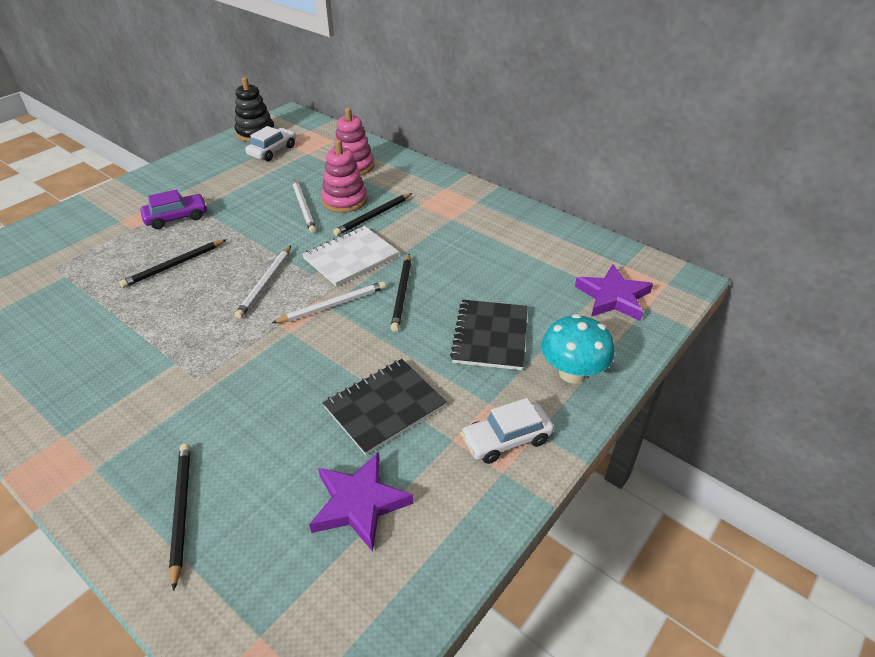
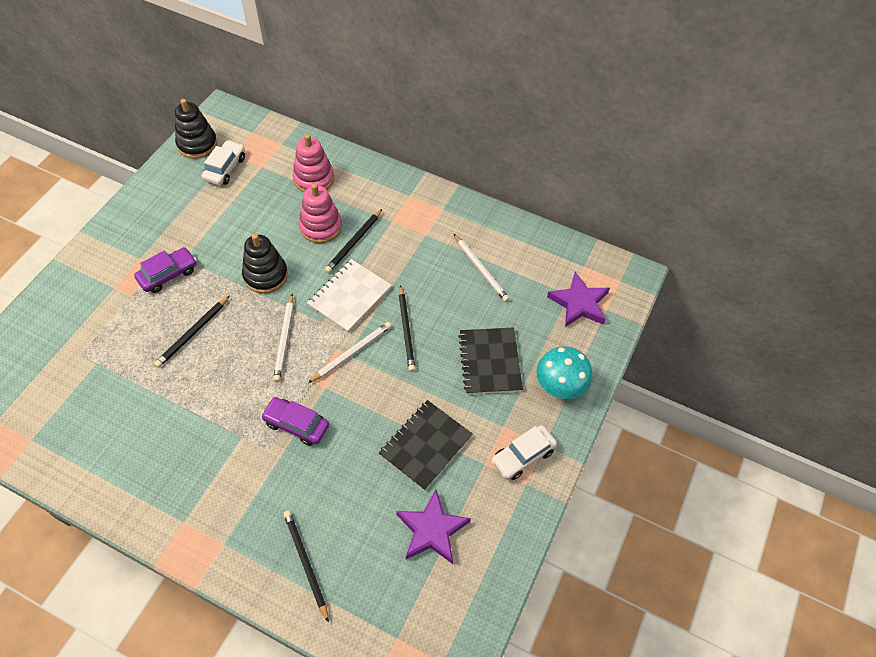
camera: 15 degrees left, 15 degrees up
(241, 361) = (296, 425): none -> purple car
(271, 230) = (265, 275): none -> black stacking toy
(304, 207) = (285, 242): white pencil -> white pencil (481, 269)

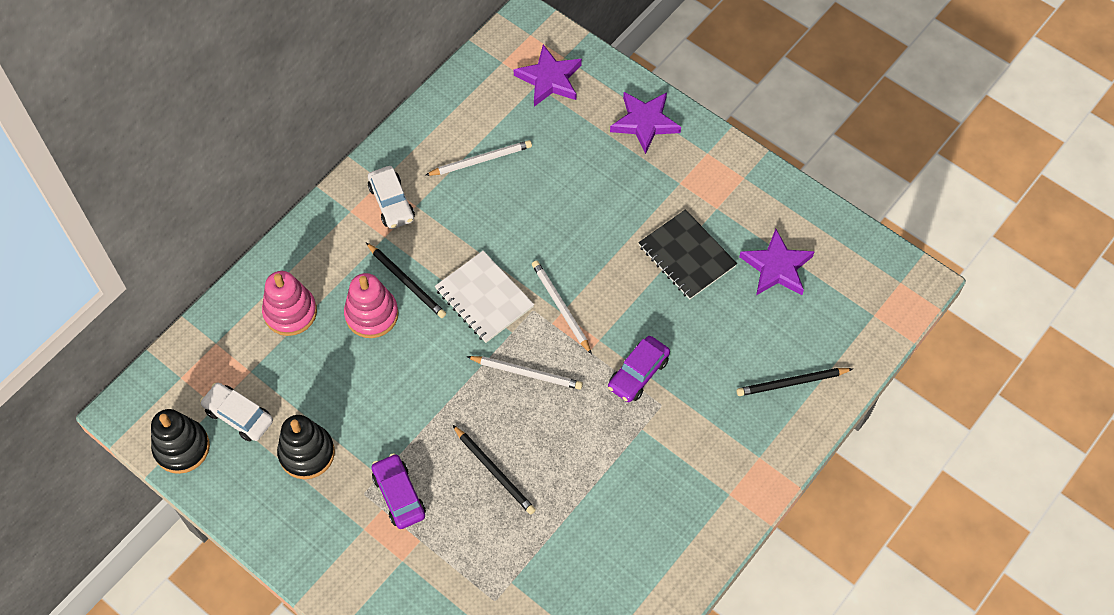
camera: 75 degrees left, 5 degrees up
(265, 275) = (430, 384): black stacking toy -> black stacking toy (307, 453)
(406, 330) = (544, 248): black pencil -> none
(490, 362) = (602, 178): black notebook -> none
(523, 456) = (715, 173): white car -> white car (392, 203)
(560, 386) = (645, 122): turquoise mushroom -> purple star

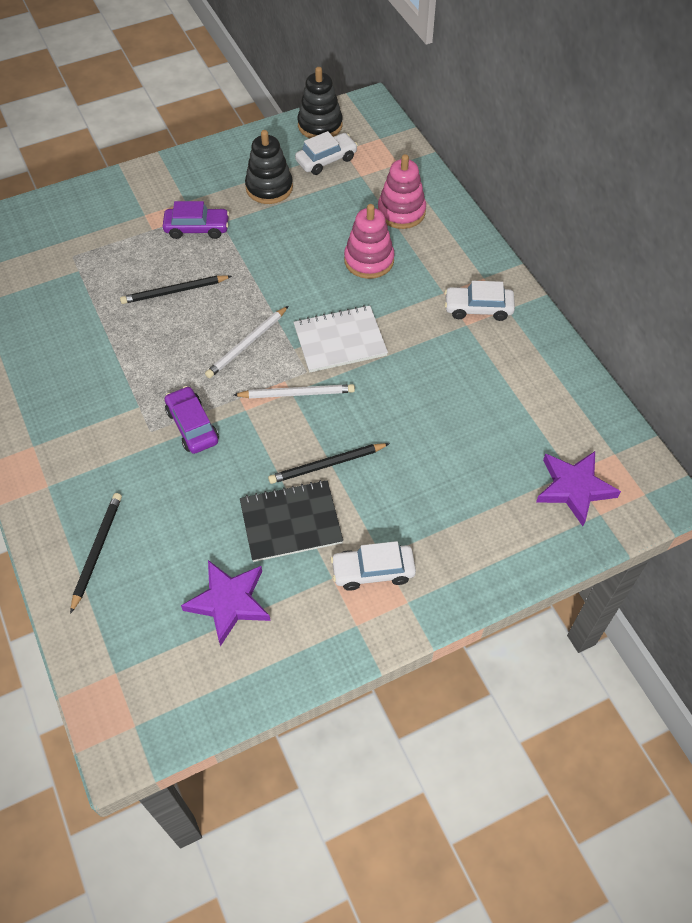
camera: 115 degrees right, 5 degrees down
(407, 282) = (388, 293): black pencil -> black pencil (327, 465)
(481, 160) = (495, 391): white pencil -> none
(645, 122) = (476, 556): purple star -> none
(696, 183) = (373, 571): none -> white car

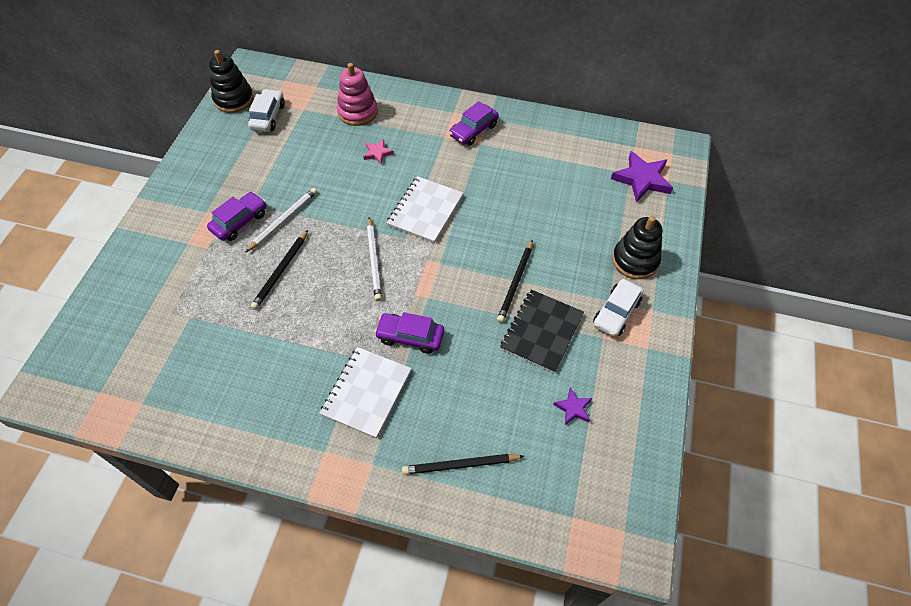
camera: 50 degrees left, 0 degrees up
(97, 550) = (460, 465): black pencil -> black pencil turned 60 degrees counterclockwise
(110, 435) = (367, 392): none -> white notebook
(229, 602) = (573, 408): purple star -> purple star, size x0.52
(269, 188) = (253, 160): black stacking toy -> black stacking toy (635, 260)
(297, 393) = (443, 261): white pencil -> white pencil (283, 220)
(369, 260) = (377, 153): pink stacking toy -> pink star
(478, 308) = (473, 130): white car -> purple car

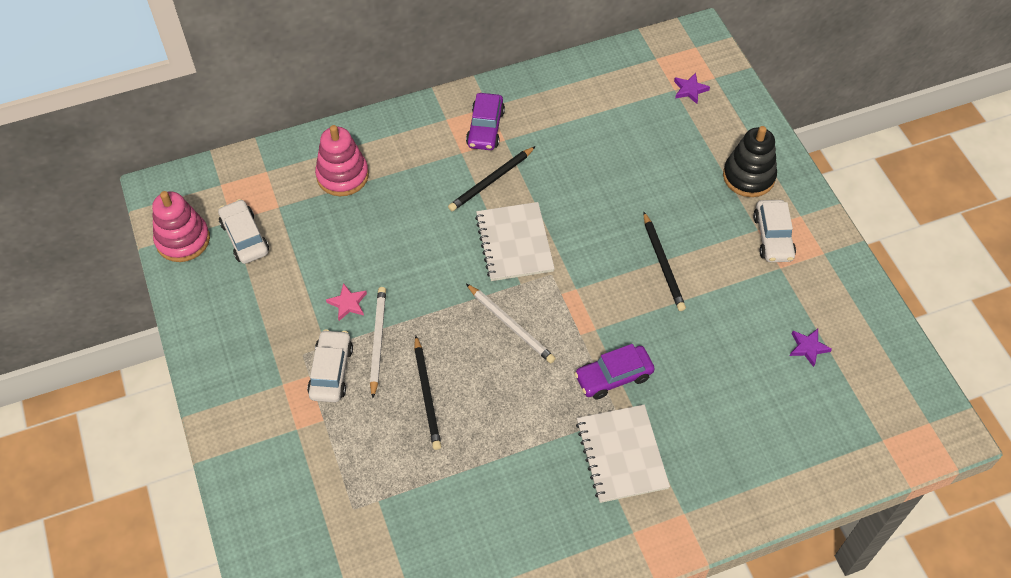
camera: 35 degrees left, 0 degrees up
(234, 99) = (183, 240): black stacking toy -> pink stacking toy
(239, 221) = (331, 371): purple car -> white car
(377, 153) = (408, 210): pink star -> pink star (348, 303)
(460, 465) = (759, 461): black pencil -> black pencil (491, 181)
(542, 332) = (725, 296): black notebook -> none
(642, 179) = (690, 90): purple star -> purple star, size x0.52

